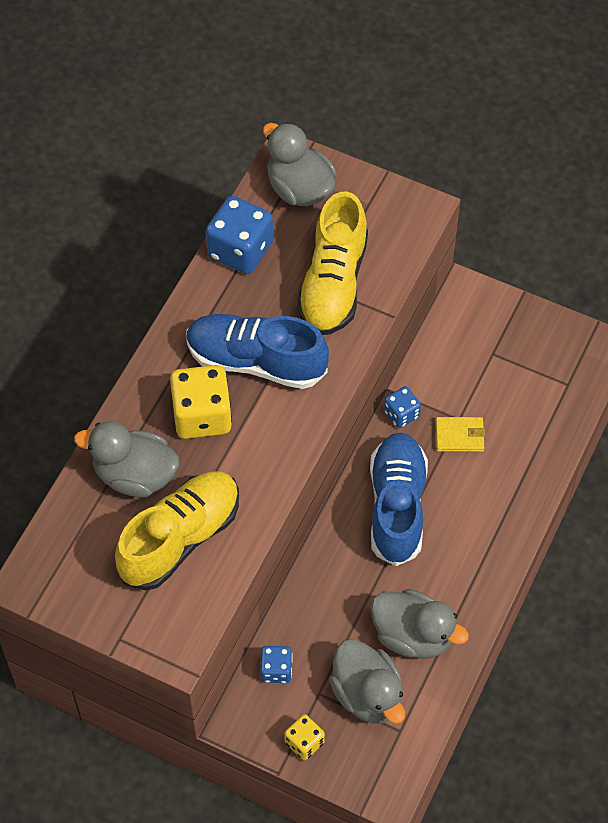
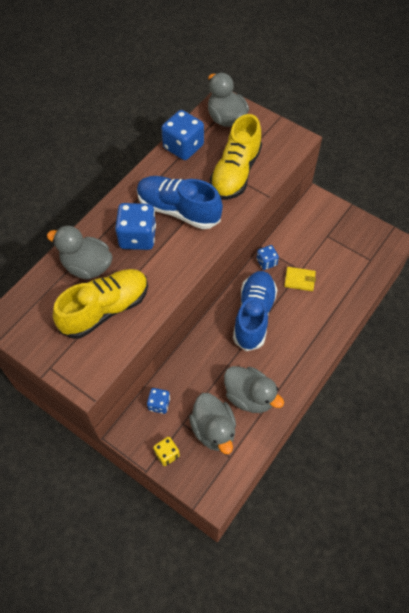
camera: 10 degrees right, 0 degrees up
(202, 416) = (137, 237): yellow dice -> blue dice

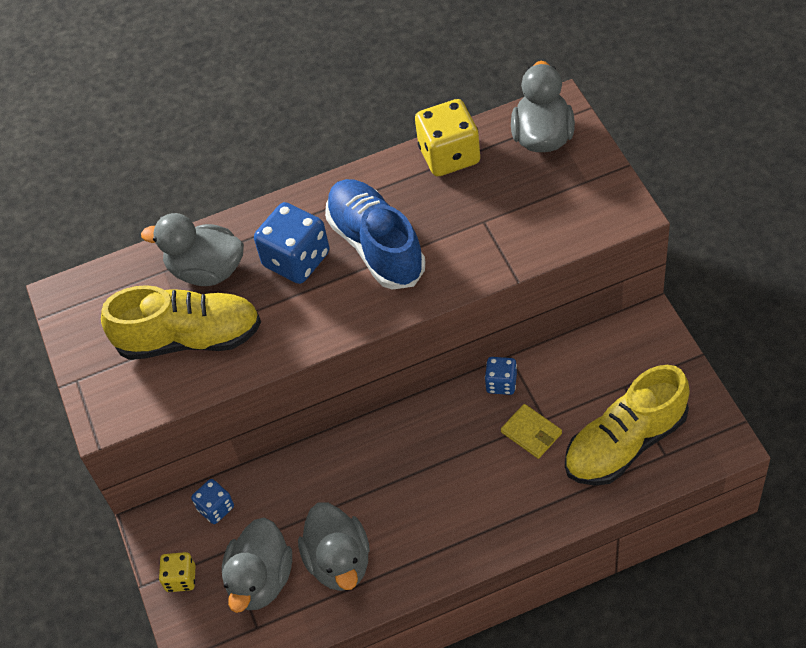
camera: 40 degrees right, 5 degrees down
(87, 266) = (206, 270): grey duck -> grey duck turned 45 degrees counterclockwise
(183, 147) = (449, 155): blue dice -> yellow dice
(235, 173) = (495, 225): yellow shoe -> yellow shoe (625, 443)
(254, 315) = (426, 452): blue shoe -> none

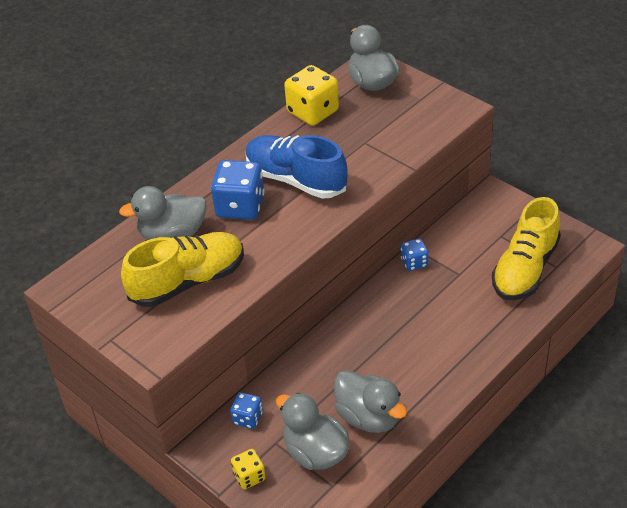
camera: 30 degrees left, 10 degrees down
(261, 580) = (315, 452): grey duck -> grey duck turned 150 degrees clockwise
(531, 433) = (456, 285): yellow wallet -> none

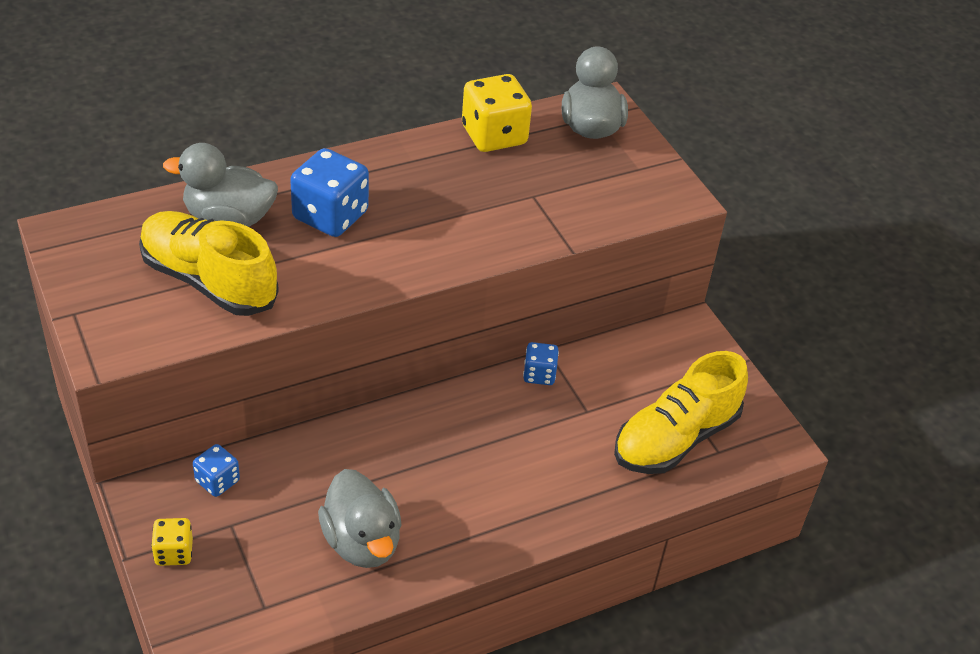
camera: 15 degrees right, 0 degrees up
(188, 281) = (208, 281): yellow shoe -> yellow shoe turned 135 degrees counterclockwise
(296, 179) = (418, 209): blue shoe -> none
(315, 452) = (270, 557): grey duck -> none

